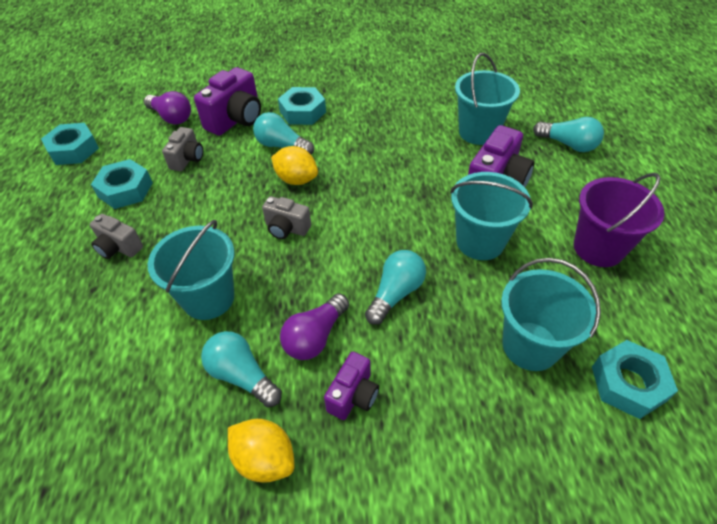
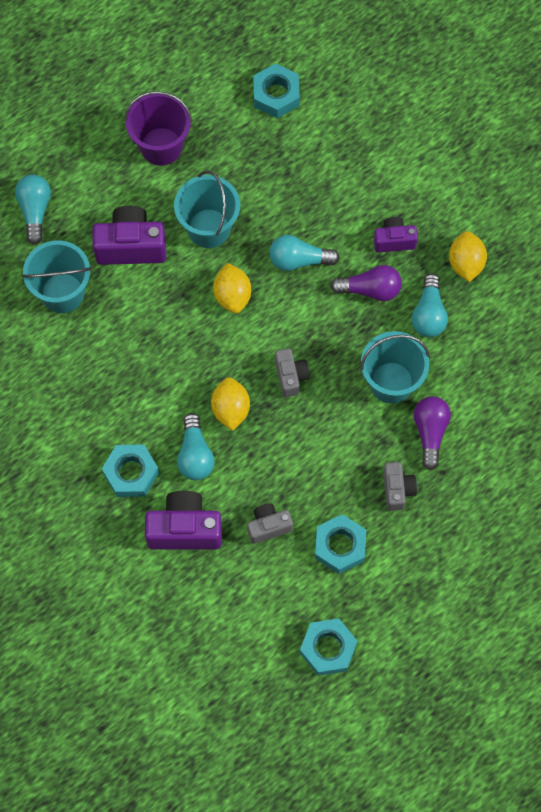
camera: 125 degrees left, 20 degrees up
(171, 117) = (222, 598): purple light bulb -> purple light bulb (430, 432)
(397, 226) = (232, 295): none -> yellow lemon
(530, 346) = (285, 157): turquoise bucket -> none

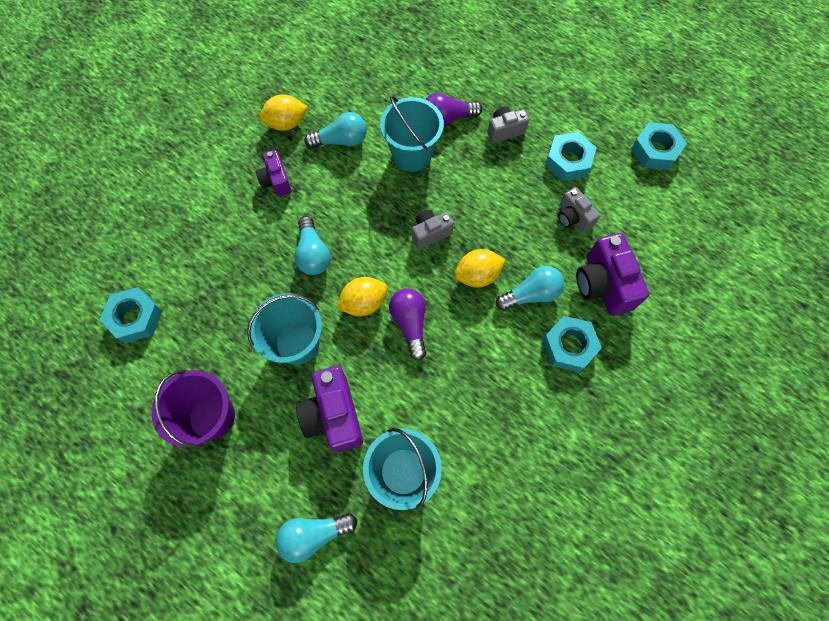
camera: 105 degrees left, 0 degrees up
(370, 289) = (329, 189): purple light bulb -> purple light bulb (410, 323)

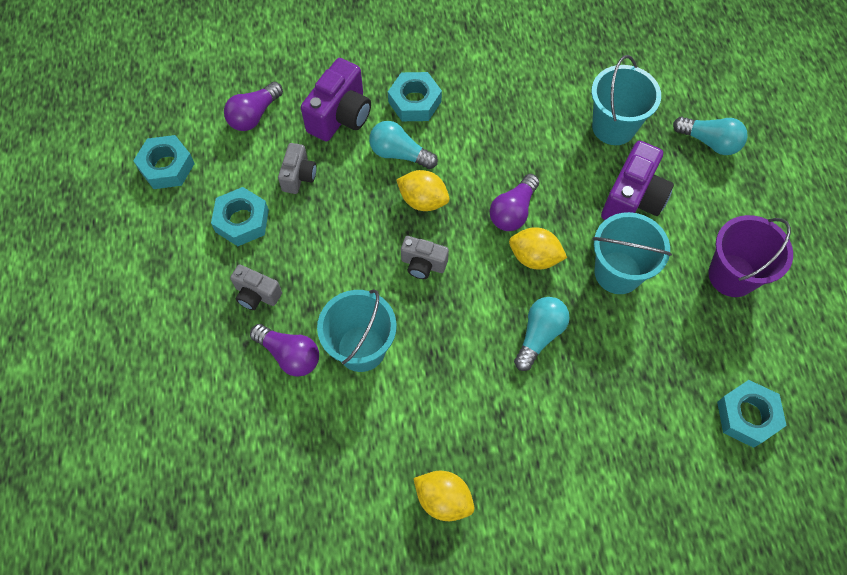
camera: 135 degrees left, 5 degrees down
(276, 181) = (511, 439): purple camera -> none
(341, 141) = (409, 426): turquoise light bulb -> none
(655, 231) = (254, 115): none -> purple light bulb

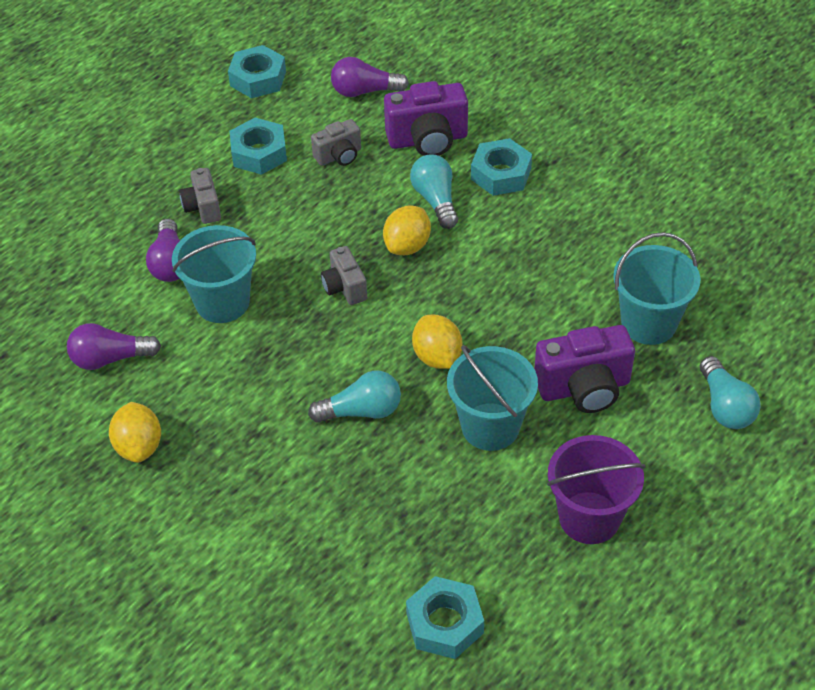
camera: 50 degrees right, 15 degrees down
(423, 200) = (407, 246): yellow lemon -> yellow lemon turned 45 degrees clockwise
(513, 211) = (467, 311): purple light bulb -> purple light bulb (110, 358)

